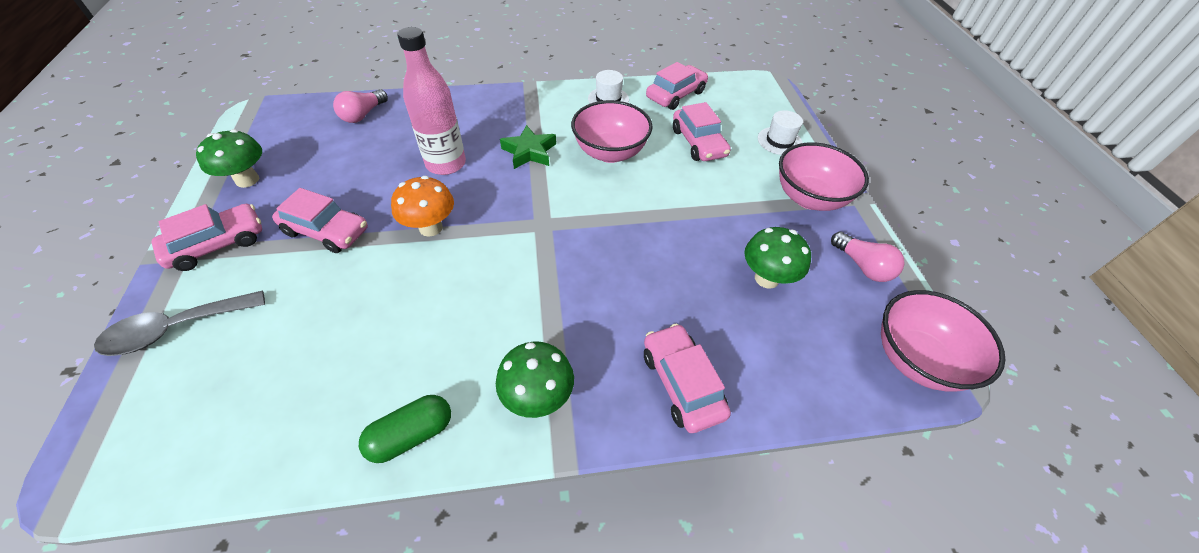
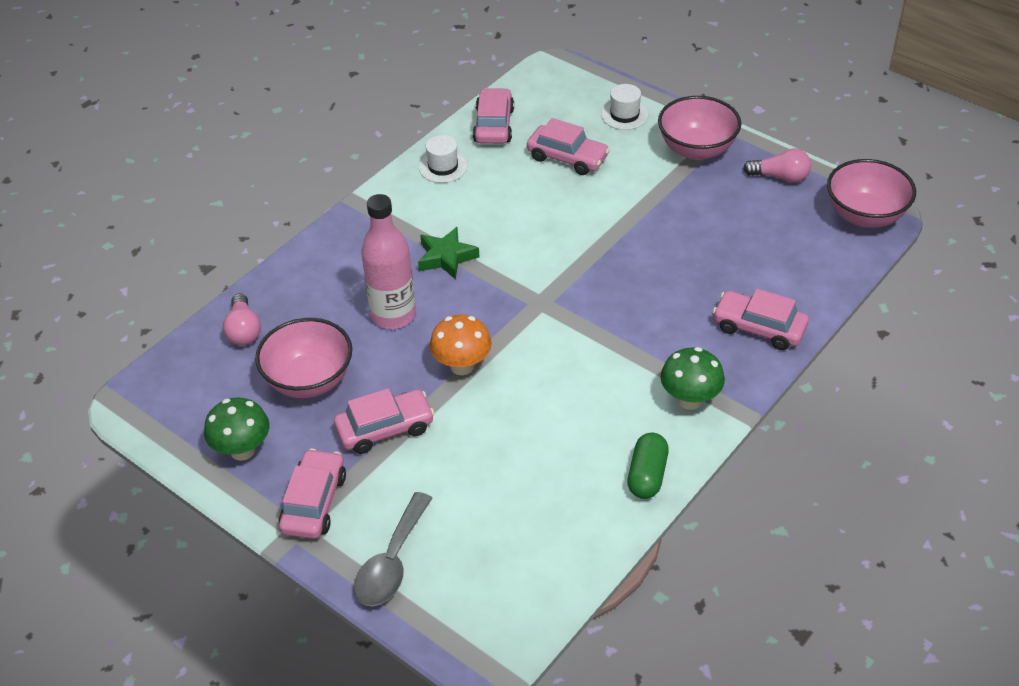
camera: 40 degrees left, 5 degrees down
(610, 152) = (511, 213): pink bowl -> pink bowl (309, 380)
(766, 278) = (733, 228): green mushroom -> none

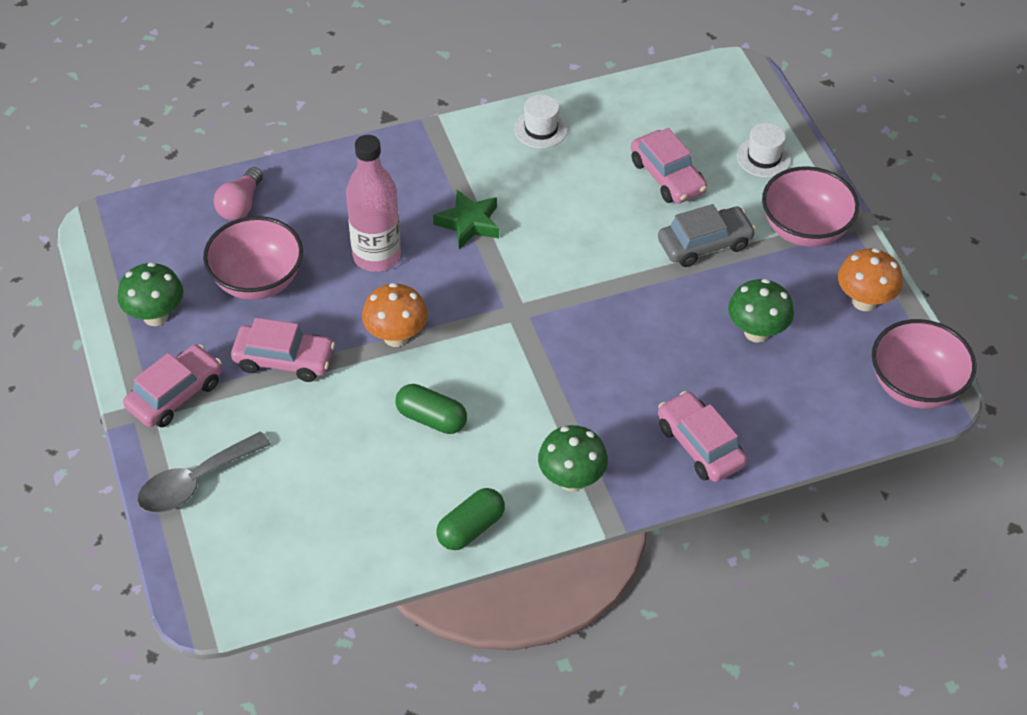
camera: 30 degrees right, 5 degrees up
(494, 125) = (625, 107): pink car -> none
(544, 411) = (431, 418): none -> green capsule
(636, 190) = (705, 244): none -> grey car
(727, 232) = (756, 332): none -> green mushroom
(780, 177) = (864, 301): pink light bulb -> orange mushroom

